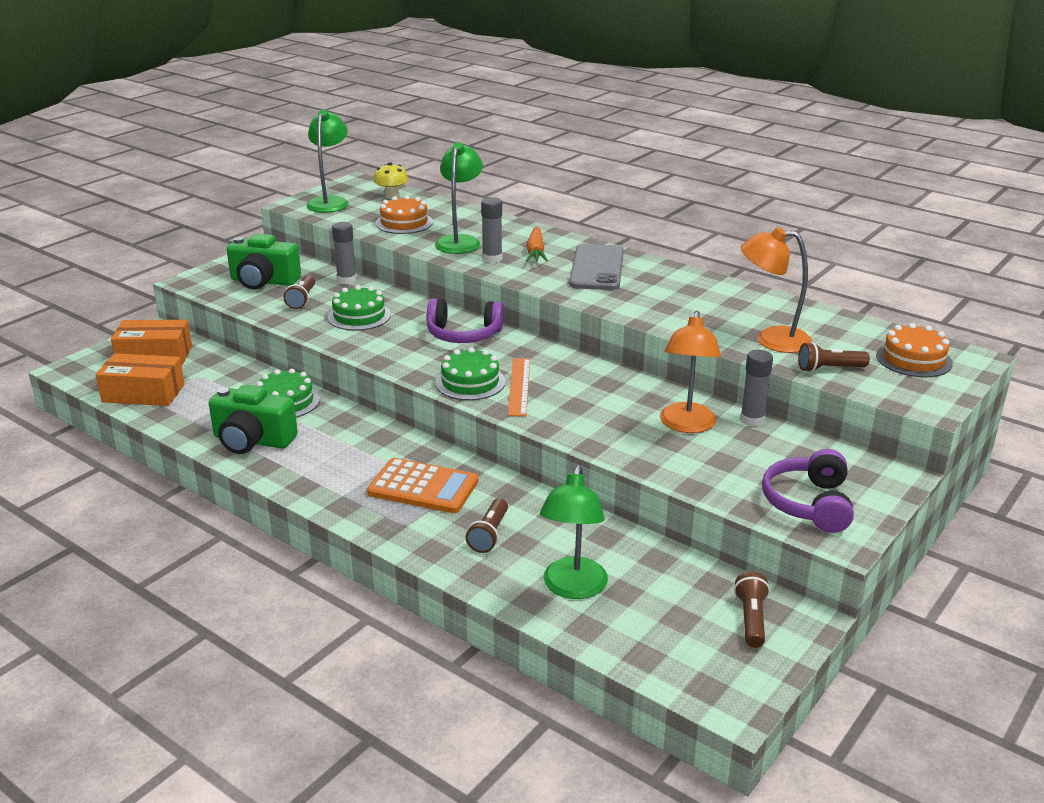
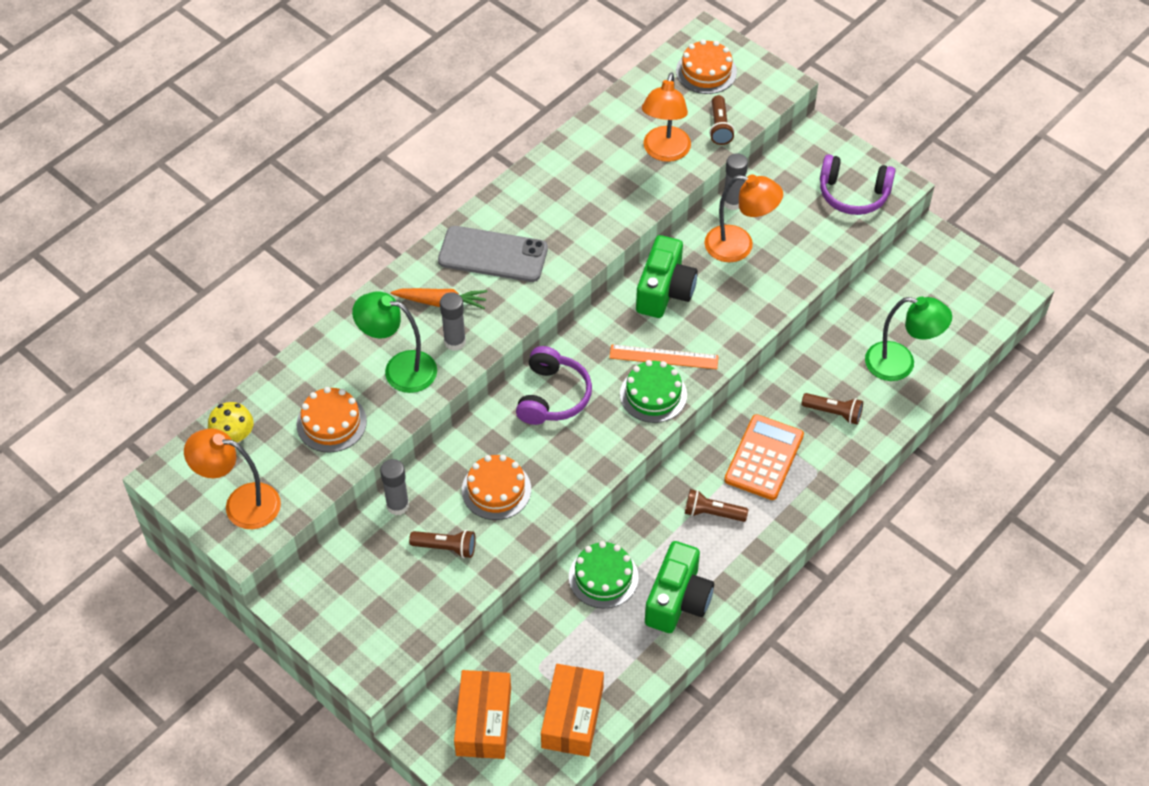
camera: 85 degrees left, 25 degrees up
(263, 281) = (387, 592): green camera -> green camera (664, 290)
(330, 202) = (241, 504): green lamp -> orange lamp
(359, 316) = (496, 490): green cake -> orange cake
(751, 619) = (932, 266): brown flashlight -> brown flashlight (712, 513)

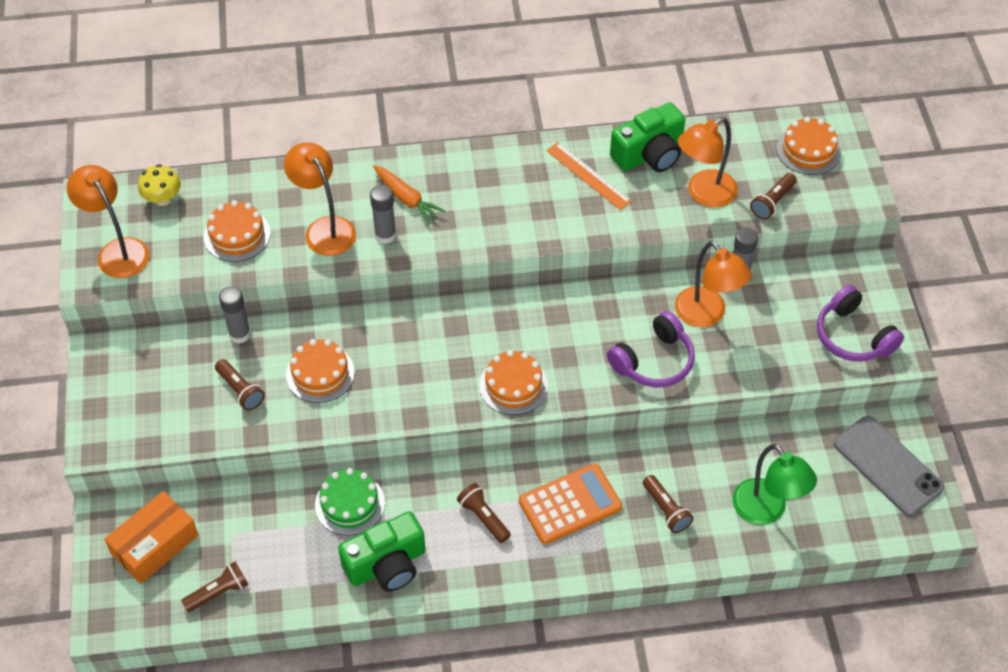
camera: 40 degrees right, 0 degrees up
(399, 369) = (325, 228): green lamp -> orange lamp
(493, 255) = (482, 188): grey phone -> grey phone (887, 466)
(553, 396) = (435, 332): purple headphones -> purple headphones (654, 361)
(572, 717) = (218, 592): orange box -> brown flashlight
(653, 394) = (513, 385): green cake -> orange cake
(663, 357) = (552, 362): orange ruler -> orange ruler (588, 175)
(664, 290) = (608, 310): green camera -> green camera (649, 154)

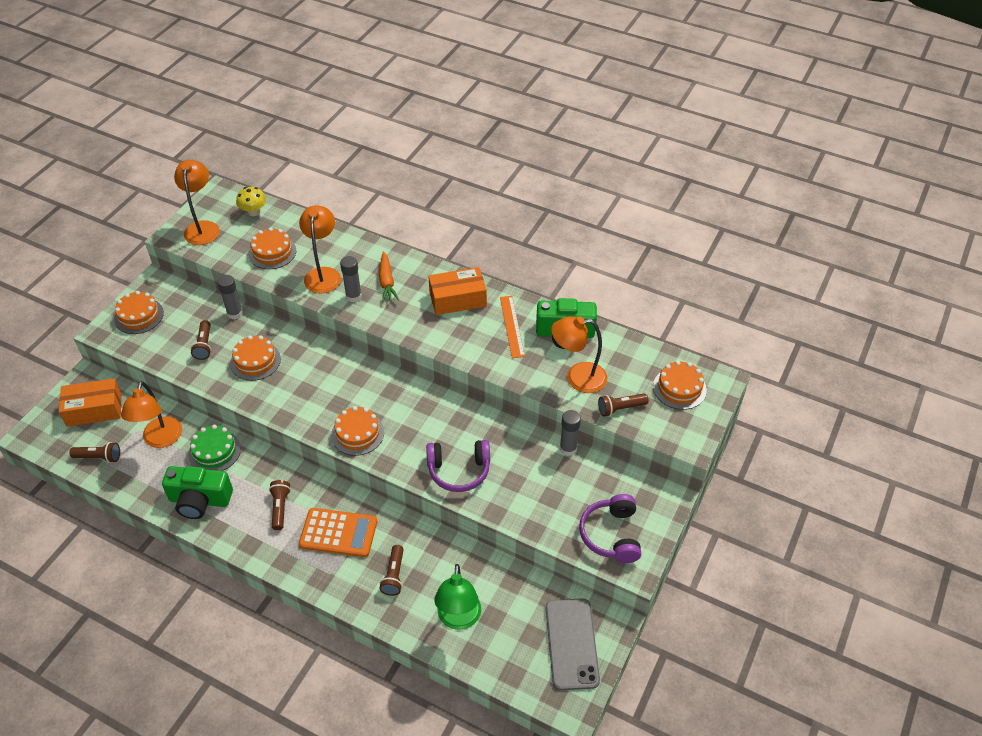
camera: 35 degrees right, 5 degrees down
(121, 402) = (139, 316): none -> orange cake
(503, 176) = (457, 299): none -> orange box
(707, 315) = (522, 461): orange lamp -> orange lamp (160, 440)

